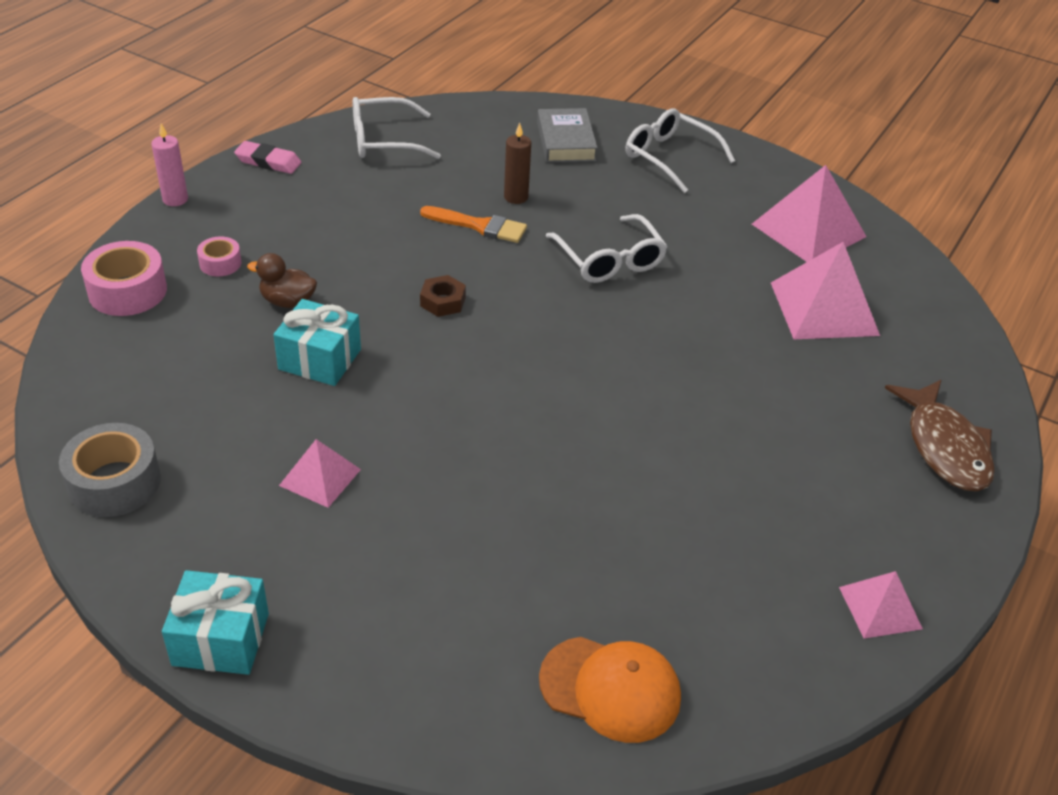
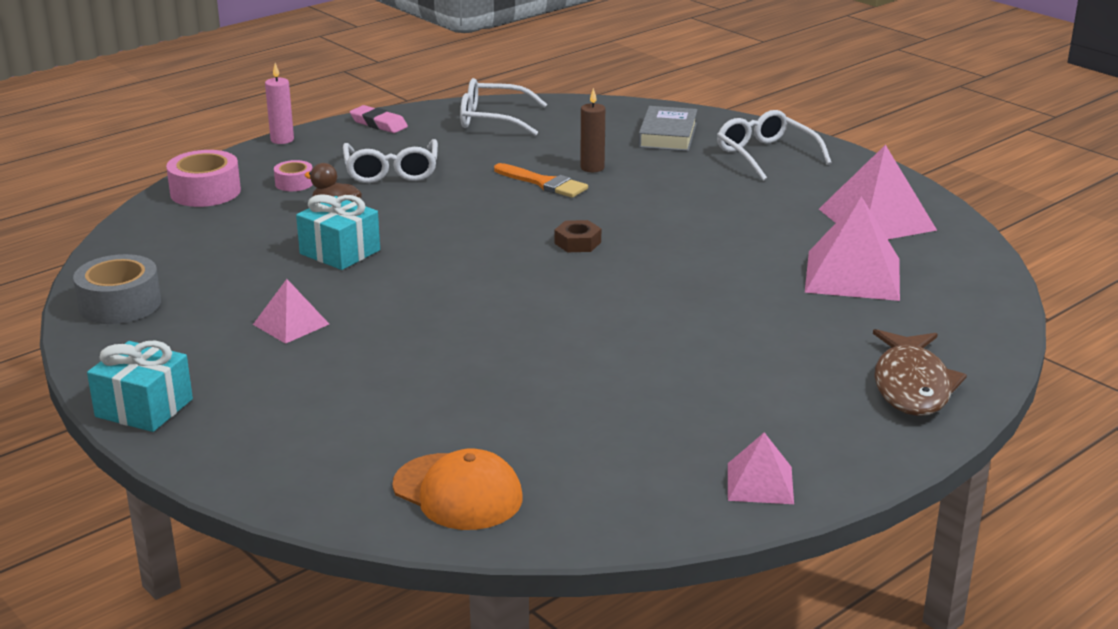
camera: 20 degrees right, 15 degrees down
(443, 301) = (475, 228): brown nut -> brown nut (577, 243)
(609, 259) = (654, 218): white glasses -> white glasses (391, 171)

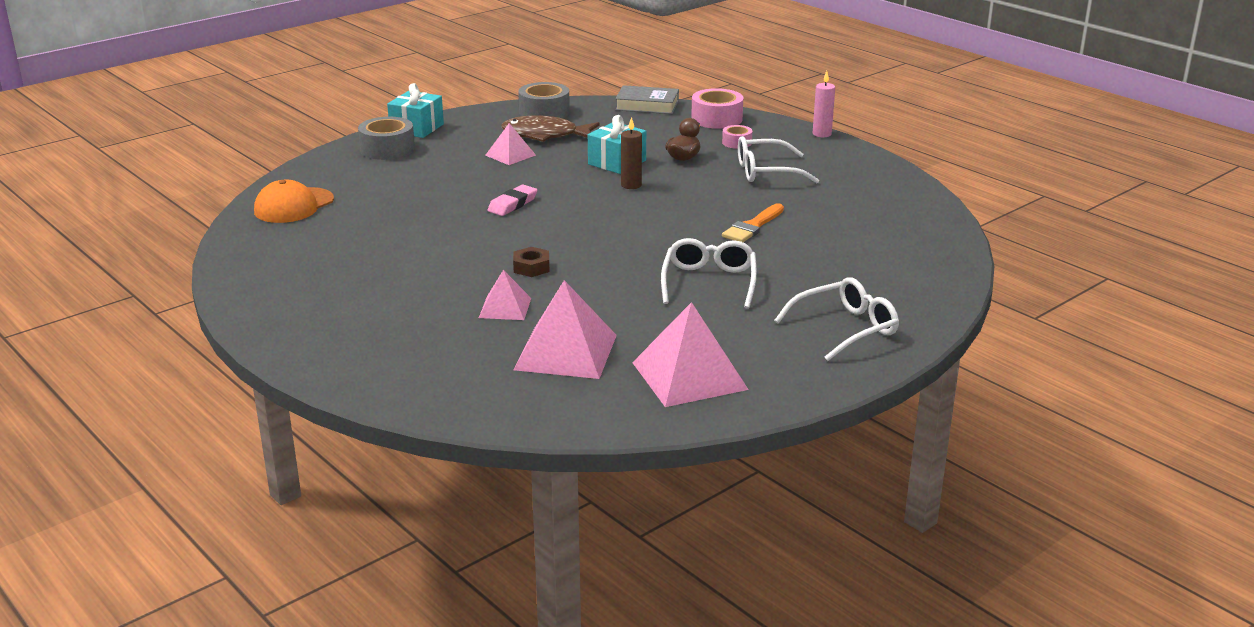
camera: 90 degrees right, 0 degrees up
(231, 428) = (387, 149): none -> grey tape
(379, 124) = (869, 163): pink eraser -> pink eraser (513, 204)
(493, 119) = (896, 205): white glasses -> white glasses (709, 282)
(577, 243) = (633, 239): brown nut -> brown nut (531, 267)
(592, 168) = (791, 246): brown candle -> brown candle (631, 185)
(668, 135) = (884, 281): grey book -> grey book (647, 105)
(760, 483) = (259, 292): pink pyramid -> pink pyramid (505, 308)
(912, 385) = (365, 360): brown fish -> brown fish (545, 135)

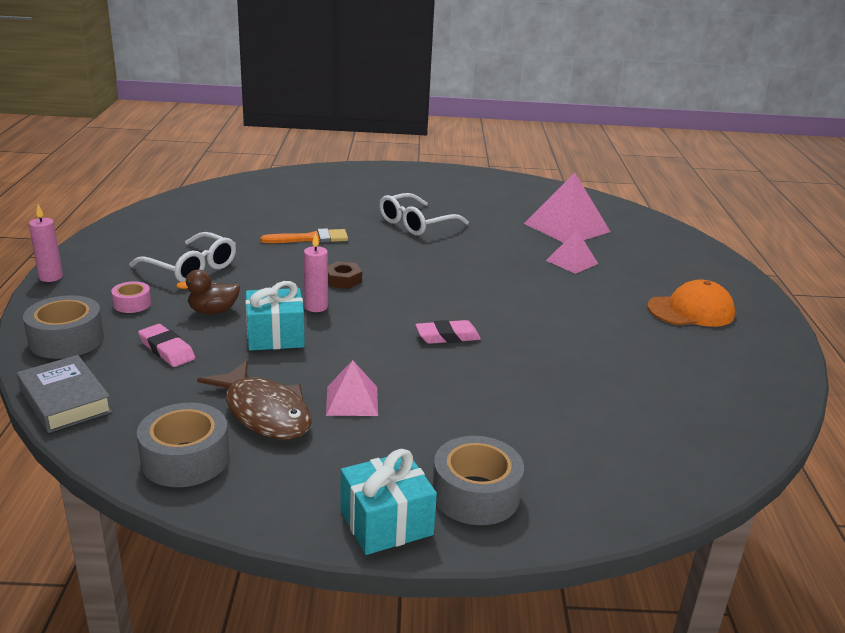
camera: 140 degrees left, 0 degrees up
(294, 206) = (675, 443): orange cap -> orange cap (691, 311)
(531, 267) = (515, 278): brown nut -> brown nut (343, 280)
(631, 185) = (316, 307): brown candle -> pink candle
(656, 135) = (167, 350): none -> pink eraser
(689, 375) = (516, 196): pink pyramid -> none
(716, 119) = (66, 340): pink tape -> grey tape
(844, 329) = (396, 181): white glasses -> none

